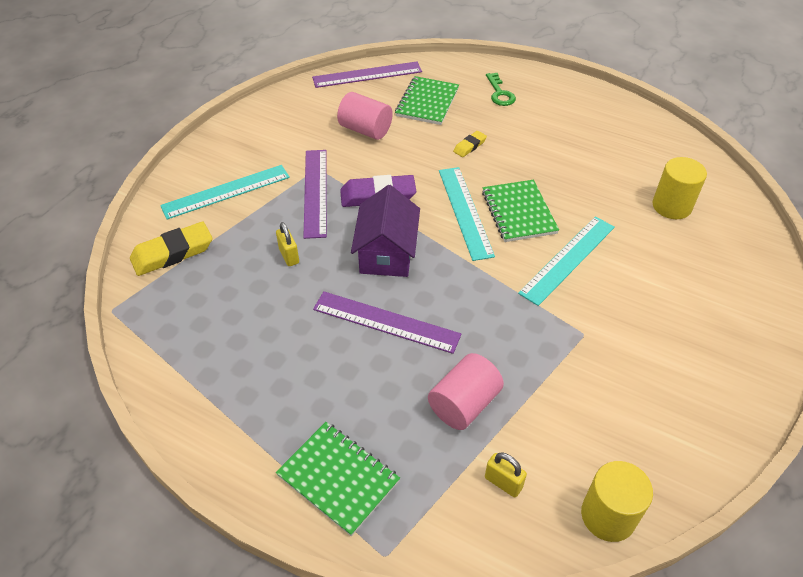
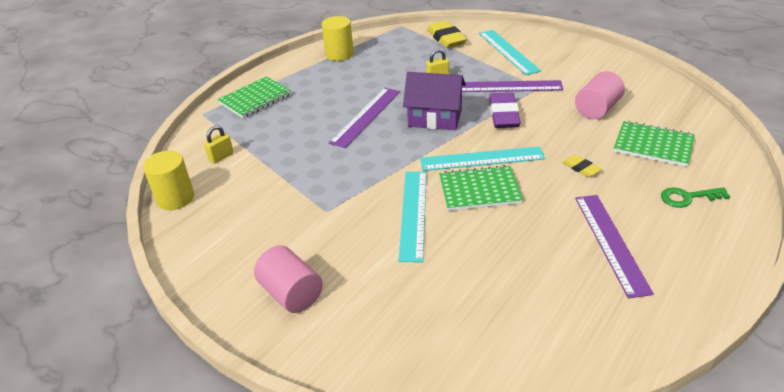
camera: 100 degrees right, 10 degrees down
(367, 75) = (693, 111): purple ruler -> purple ruler (611, 243)
(464, 404) = (285, 145): pink cylinder -> pink cylinder (291, 293)
(568, 259) = (413, 214): turquoise ruler -> turquoise ruler turned 45 degrees clockwise
(671, 206) = (486, 309): yellow cylinder -> yellow cylinder (339, 54)

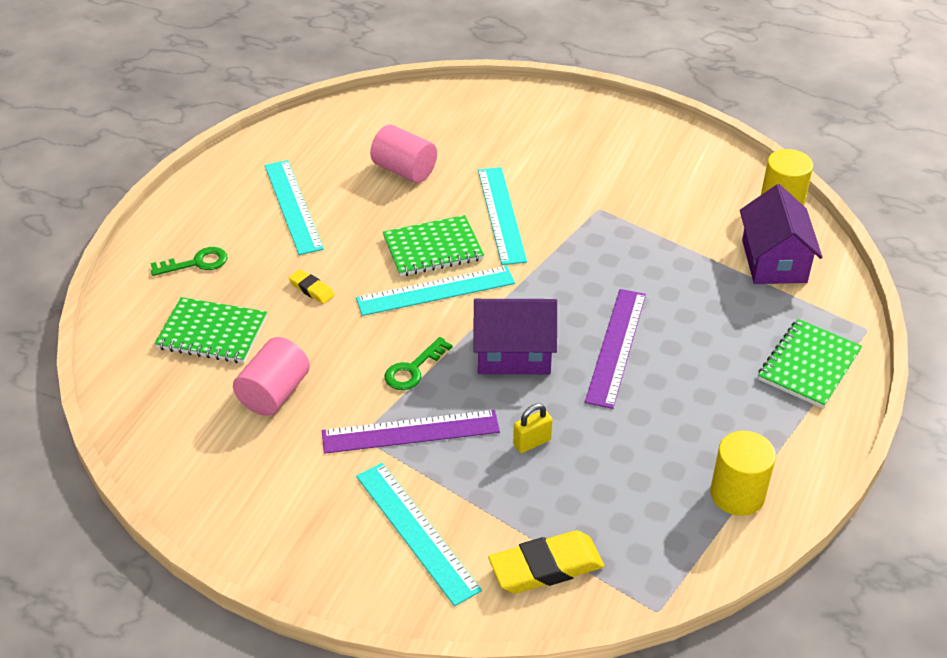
camera: 165 degrees right, 5 degrees up
(221, 157) = (774, 261): yellow padlock -> purple house
(291, 293) = (589, 134): pink cylinder -> pink cylinder (404, 170)
(446, 38) = (546, 567): yellow eraser -> yellow eraser turned 75 degrees counterclockwise
(503, 115) = (413, 369): purple eraser -> green key
(611, 243) = (293, 206): purple ruler -> turquoise ruler

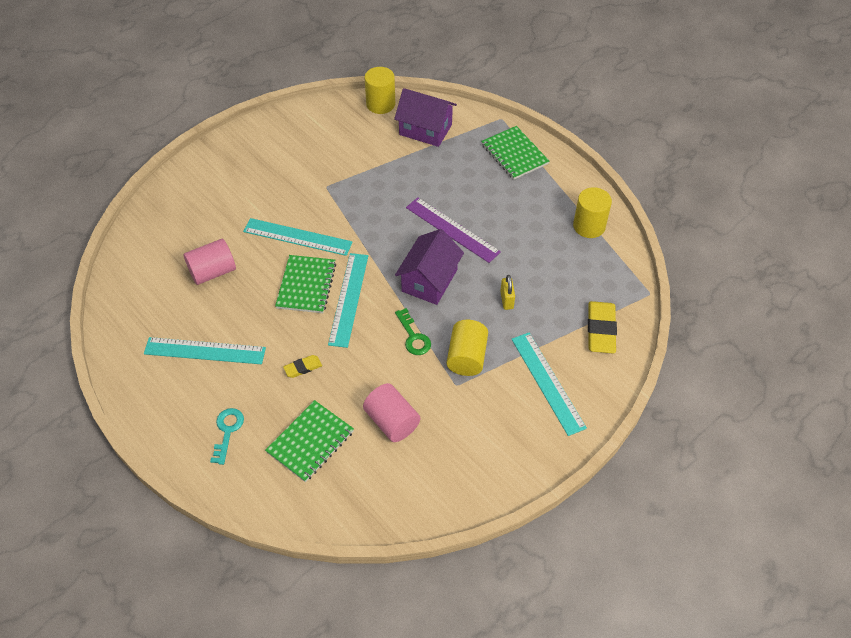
camera: 65 degrees left, 10 degrees up
(196, 263) = (227, 431): green key -> turquoise key
(410, 432) = (467, 357): purple ruler -> yellow cylinder
(416, 532) = (547, 382): turquoise ruler -> turquoise ruler turned 75 degrees clockwise

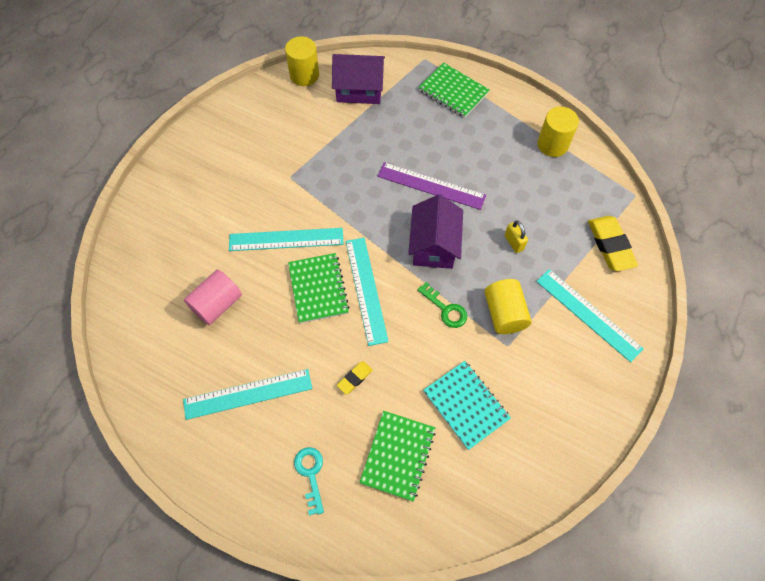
camera: 20 degrees left, 10 degrees up
(392, 421) = (466, 405): pink cylinder -> turquoise notebook

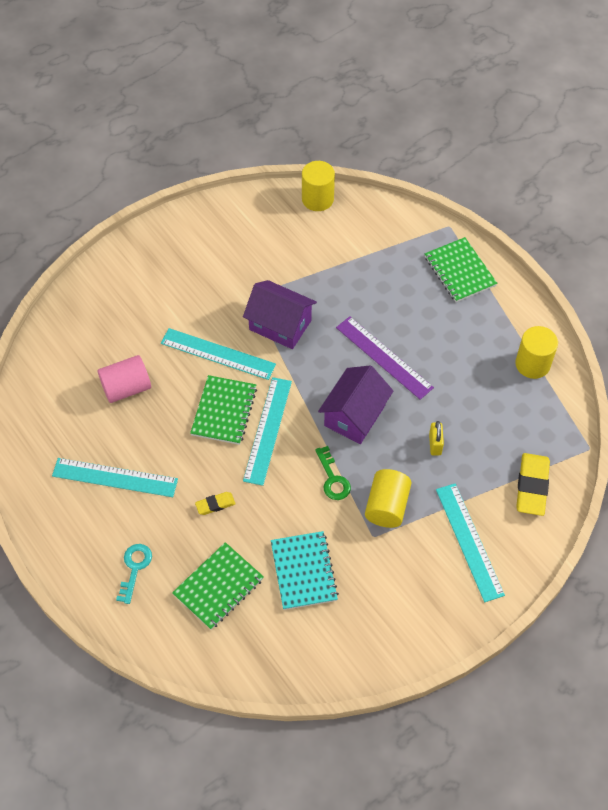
camera: 25 degrees right, 5 degrees down
(359, 90) = (364, 234): purple house -> purple house (280, 325)

